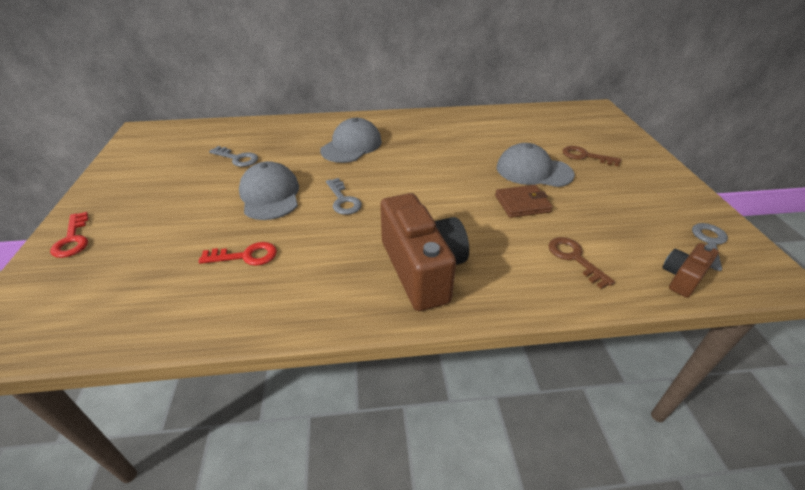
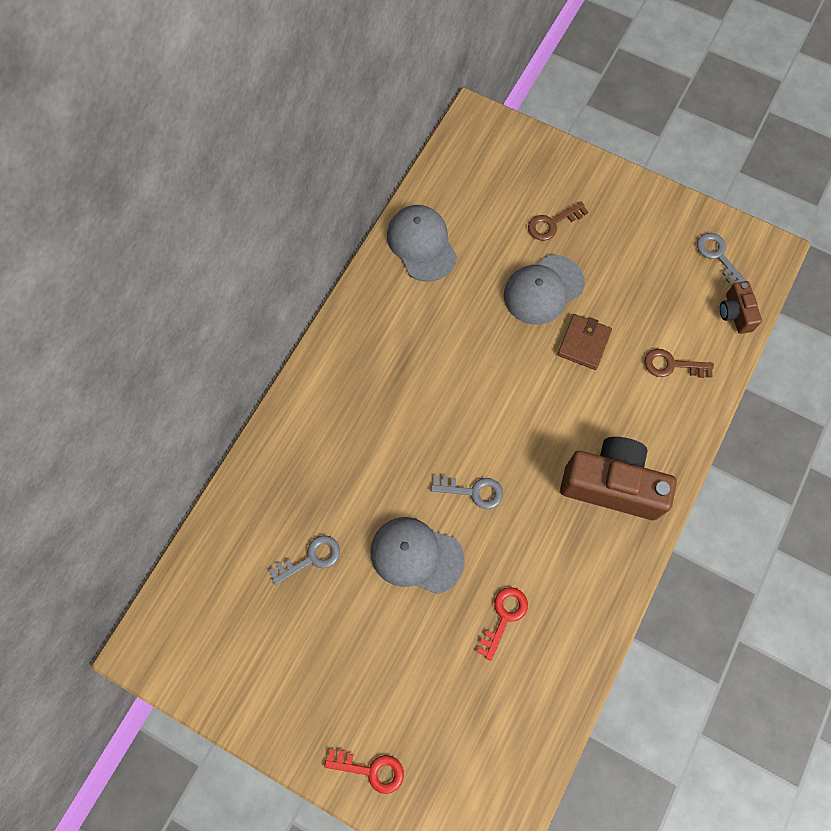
camera: 55 degrees left, 30 degrees up
(351, 146) = (370, 424): grey cap -> grey cap (421, 244)

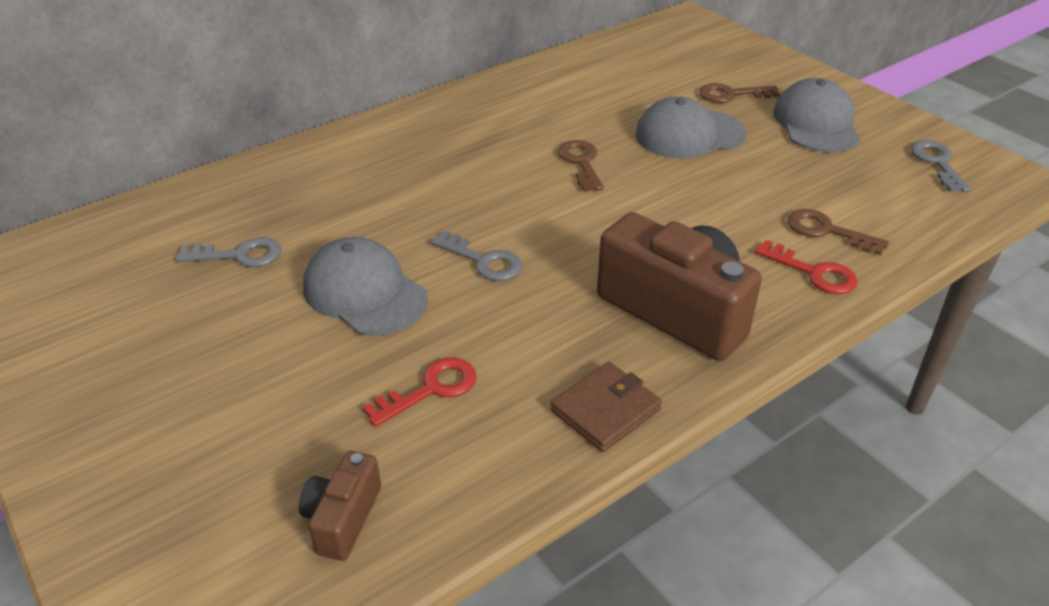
camera: 25 degrees right, 30 degrees down
(371, 770) = (107, 485): red key -> red key (813, 272)
(421, 244) = (570, 75): grey cap -> grey cap (816, 123)
(484, 356) = (581, 162): none -> brown key
(584, 343) = (715, 184): brown wallet -> brown wallet (605, 410)
(735, 313) = (942, 212): brown camera -> brown camera (343, 518)

